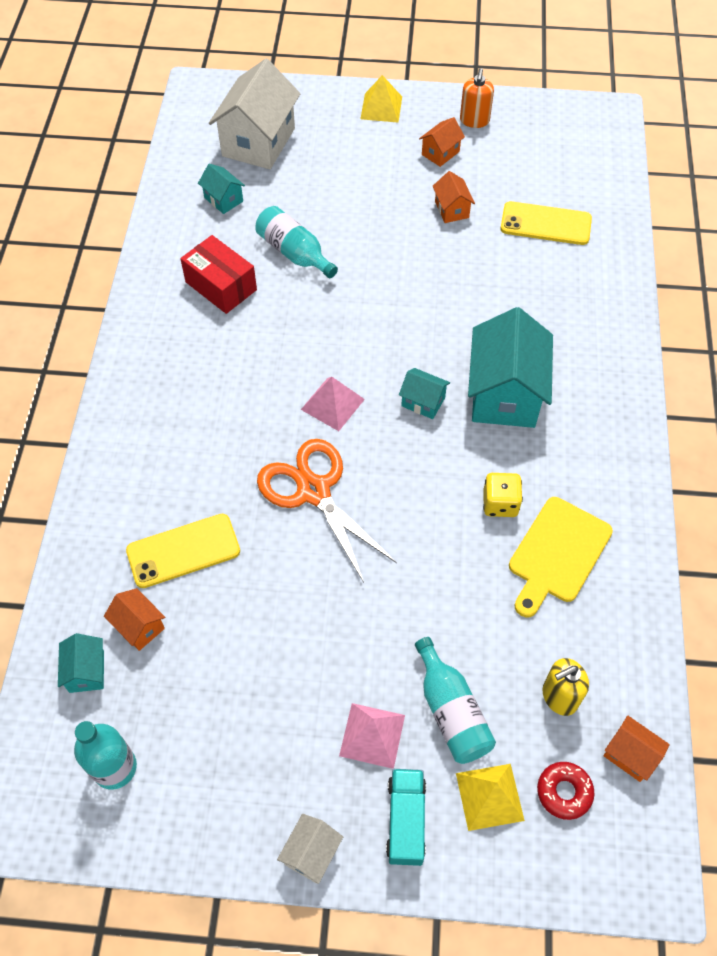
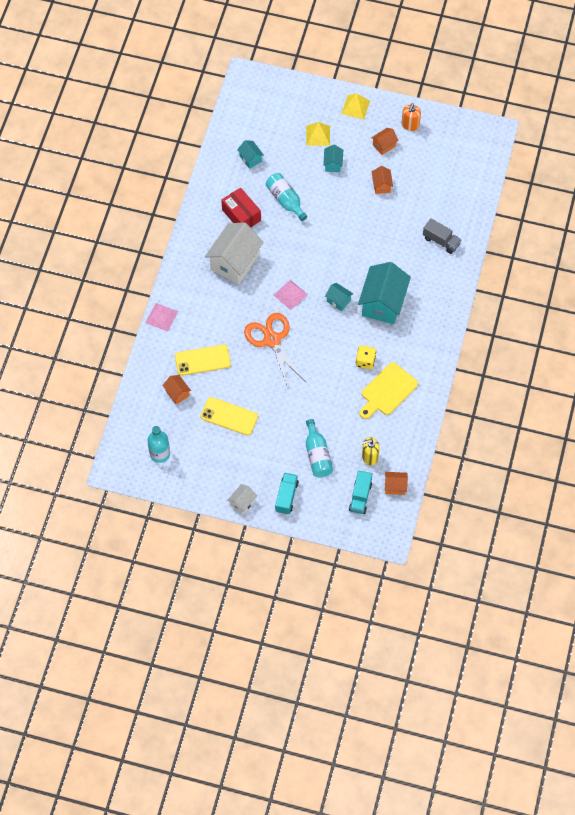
camera: 10 degrees right, 5 degrees up
(86, 671) = (150, 410): turquoise house -> turquoise house (333, 164)
(258, 142) = (277, 121): white house -> white house (235, 262)
(372, 735) = (278, 459): pink pyramid -> pink pyramid (161, 317)
(489, 796) = (326, 493): yellow pyramid -> yellow pyramid (318, 135)
(545, 224) = (433, 203): yellow phone -> yellow phone (229, 416)
(564, 792) = (360, 497): red donut -> turquoise truck
(576, 279) = (441, 241): none -> grey truck
(630, 755) = (395, 486): orange house -> orange house turned 45 degrees counterclockwise

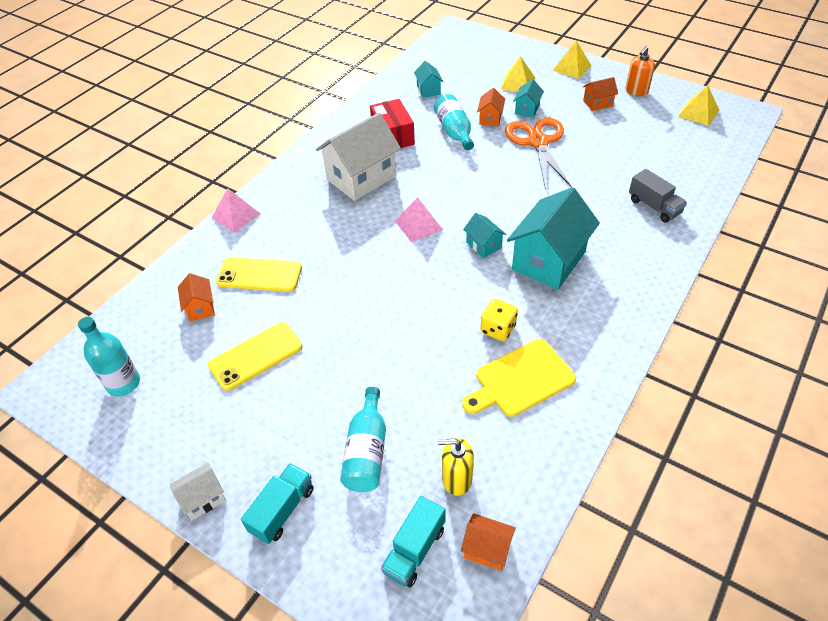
camera: 20 degrees right, 15 degrees down
(229, 416) = (256, 356): yellow phone -> yellow phone turned 75 degrees counterclockwise
(272, 340) = (369, 272): orange scissors -> orange scissors (538, 142)
(381, 185) = (584, 138): orange house -> orange house (490, 118)
(459, 140) = (698, 113): none -> yellow pyramid

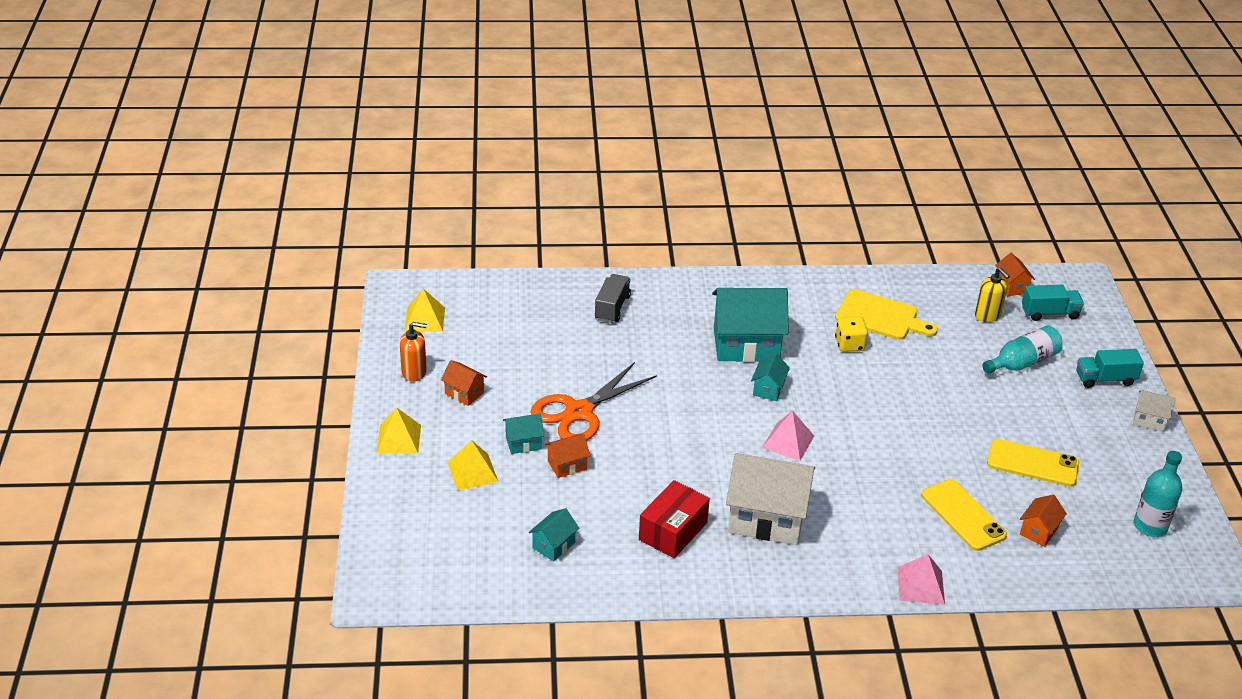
camera: 130 degrees left, 10 degrees down
(454, 131) = (618, 483): turquoise bottle -> none

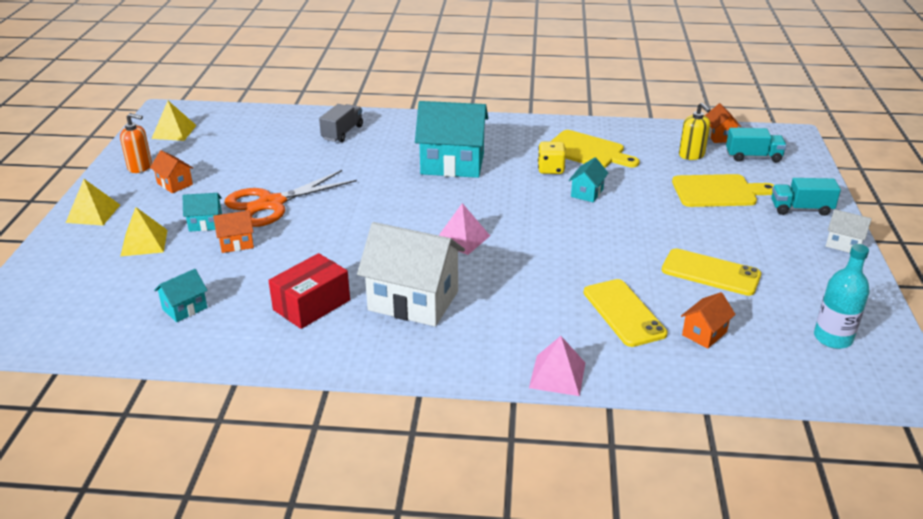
camera: 10 degrees right, 5 degrees down
(768, 389) = (459, 197): turquoise house -> turquoise house (587, 193)
(1022, 362) = (718, 191): turquoise bottle -> yellow cutting board

